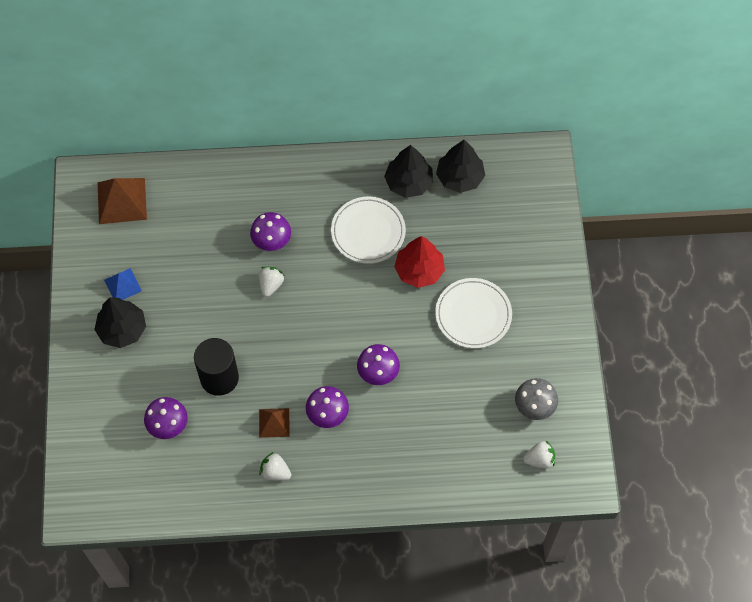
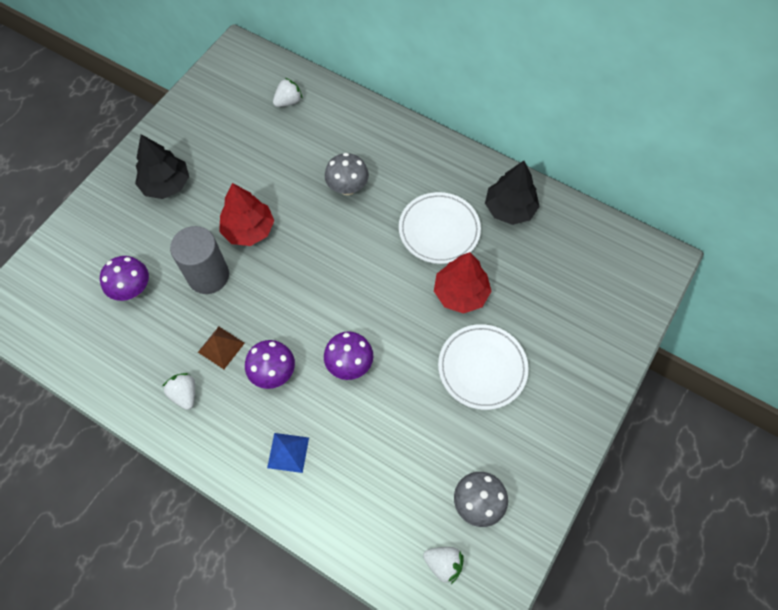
camera: 35 degrees right, 0 degrees up
(122, 201) = (253, 83): brown pyramid -> none
(123, 285) = (197, 149): blue pyramid -> blue pyramid (288, 452)
(219, 378) = (208, 276): black cylinder -> grey cylinder
(221, 323) = (248, 230): none -> red tree
(271, 285) = (317, 223): white strawberry -> white strawberry (288, 101)
(272, 241) = (347, 187): purple mushroom -> grey mushroom
(460, 177) = (562, 232): black tree -> none

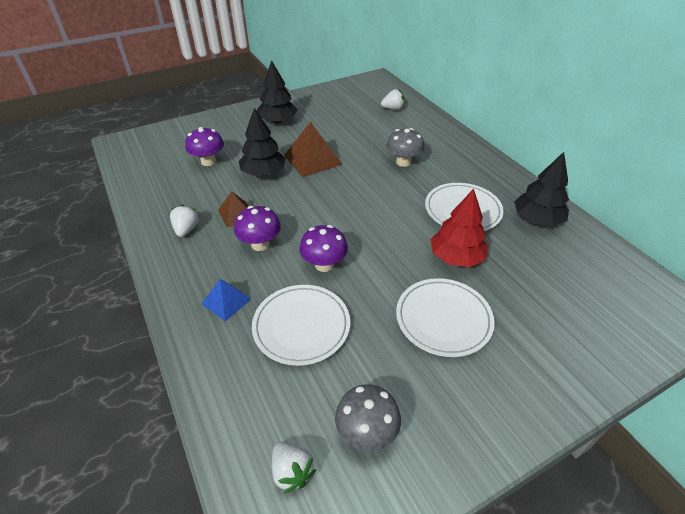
camera: 30 degrees right, 20 degrees down
(208, 276) = (263, 173): grey cylinder -> black tree
(248, 230) = (312, 159): red tree -> brown pyramid
(371, 440) = (301, 326): none -> white plate

